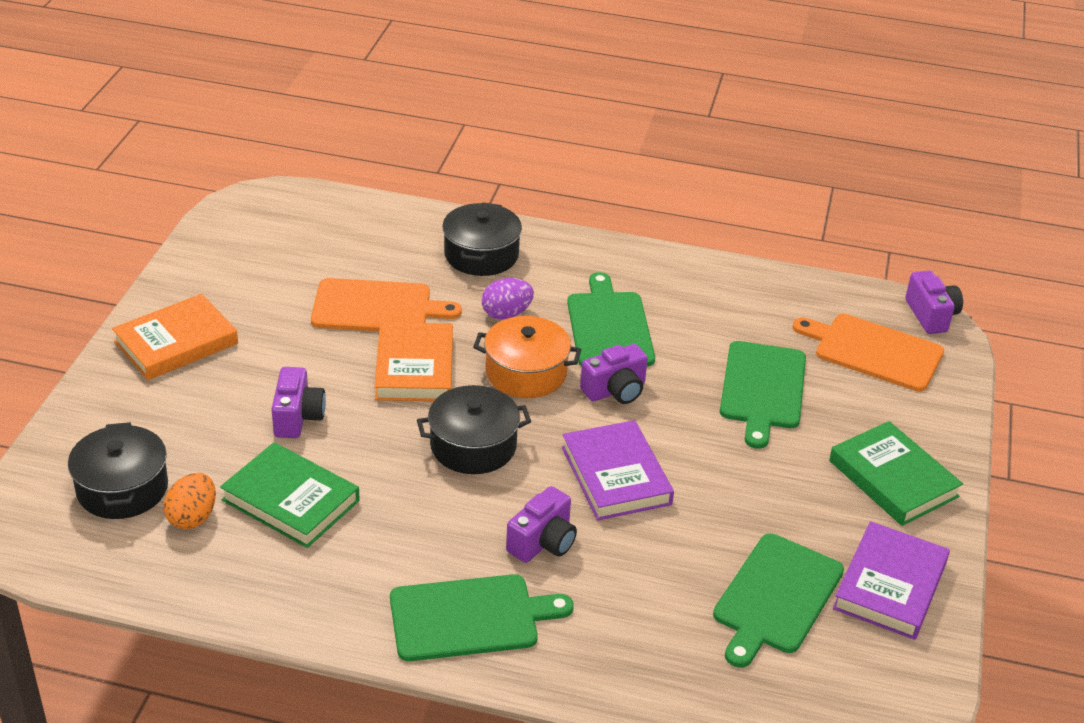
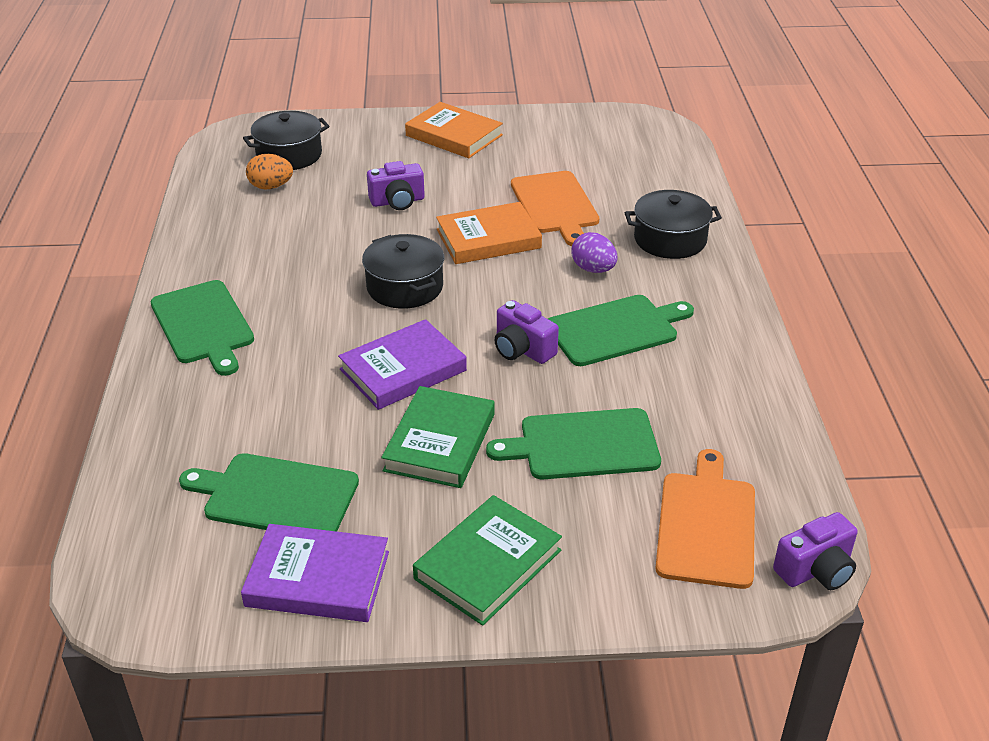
camera: 75 degrees right, 0 degrees up
(290, 500) = (303, 220): green book -> green book (439, 442)
(526, 373) = (517, 295): orange pot -> none
(543, 542) = (301, 345): purple camera -> none

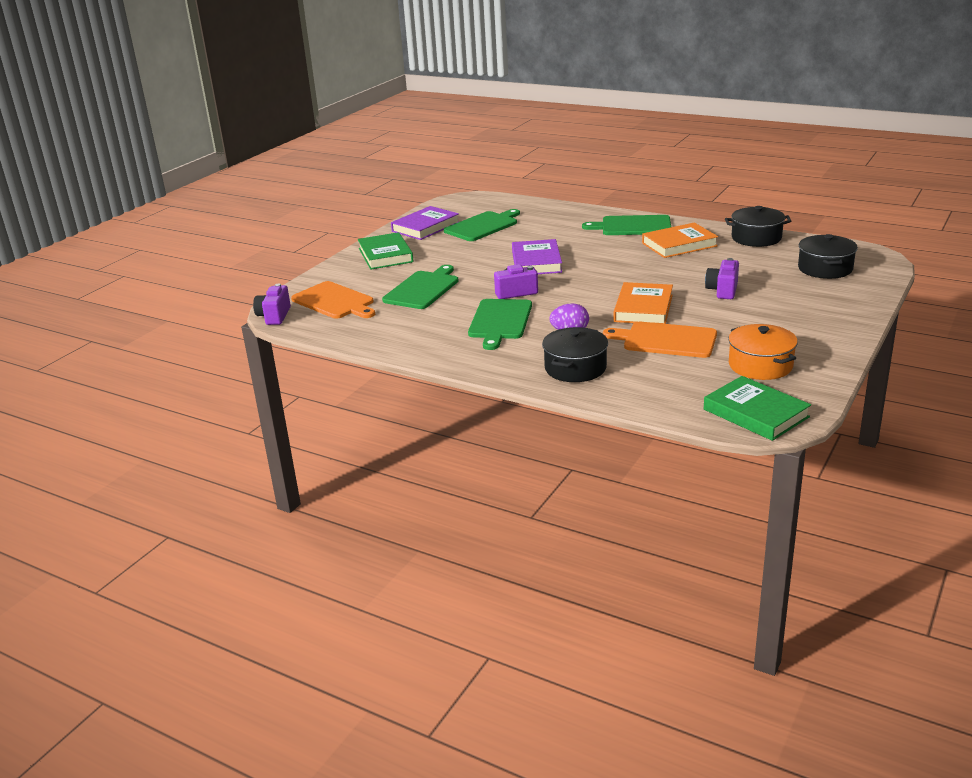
camera: 125 degrees right, 10 degrees down
(271, 187) = (779, 258): orange egg -> none
(405, 287) = (614, 275): black pot -> black pot (756, 238)
(439, 442) = (471, 260): green book -> green book (755, 413)
(454, 135) = (816, 328): orange book -> orange book (679, 244)
(560, 147) = (760, 365): none -> orange pot

